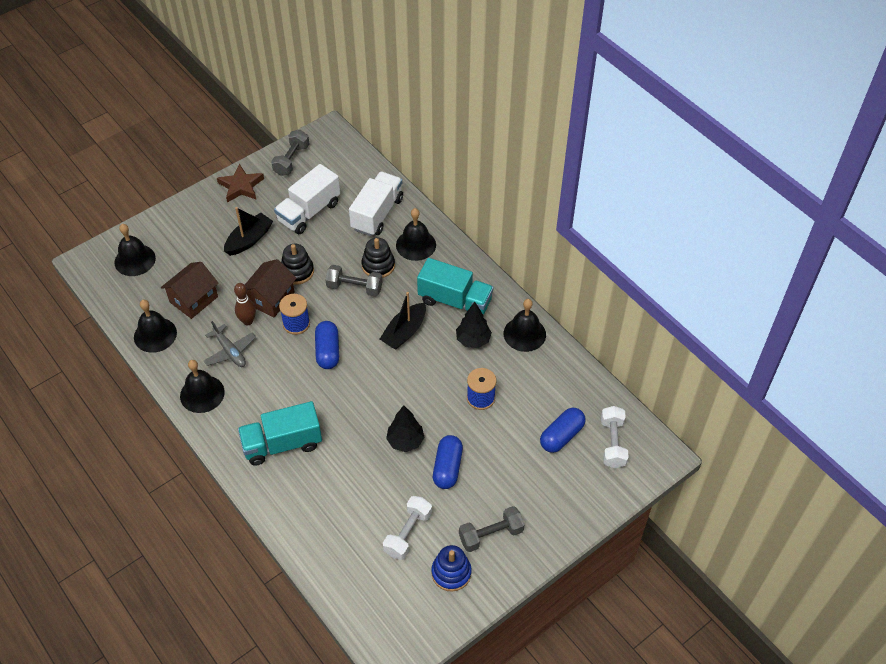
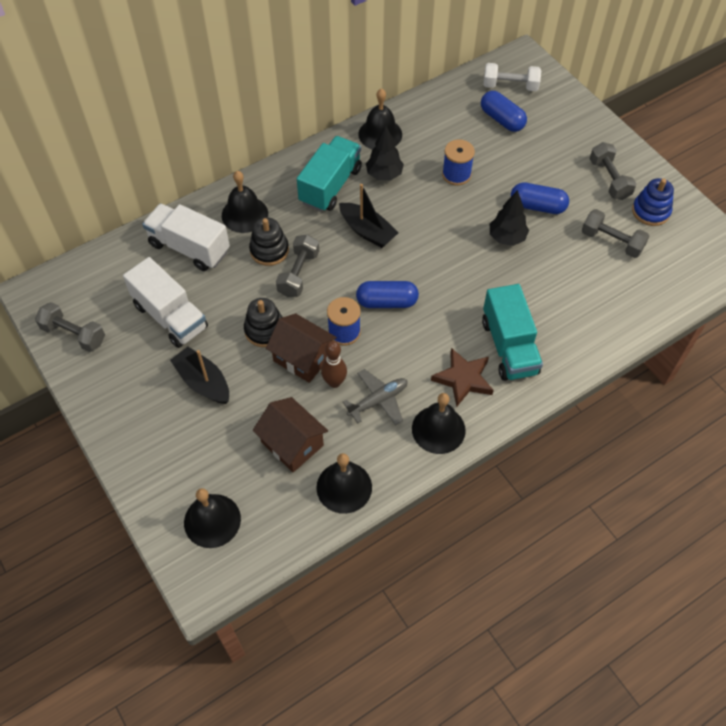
camera: 85 degrees left, 5 degrees up
(241, 186) = (106, 392): brown star -> brown star (463, 379)
(408, 533) = (611, 242): white dumbbell -> grey dumbbell

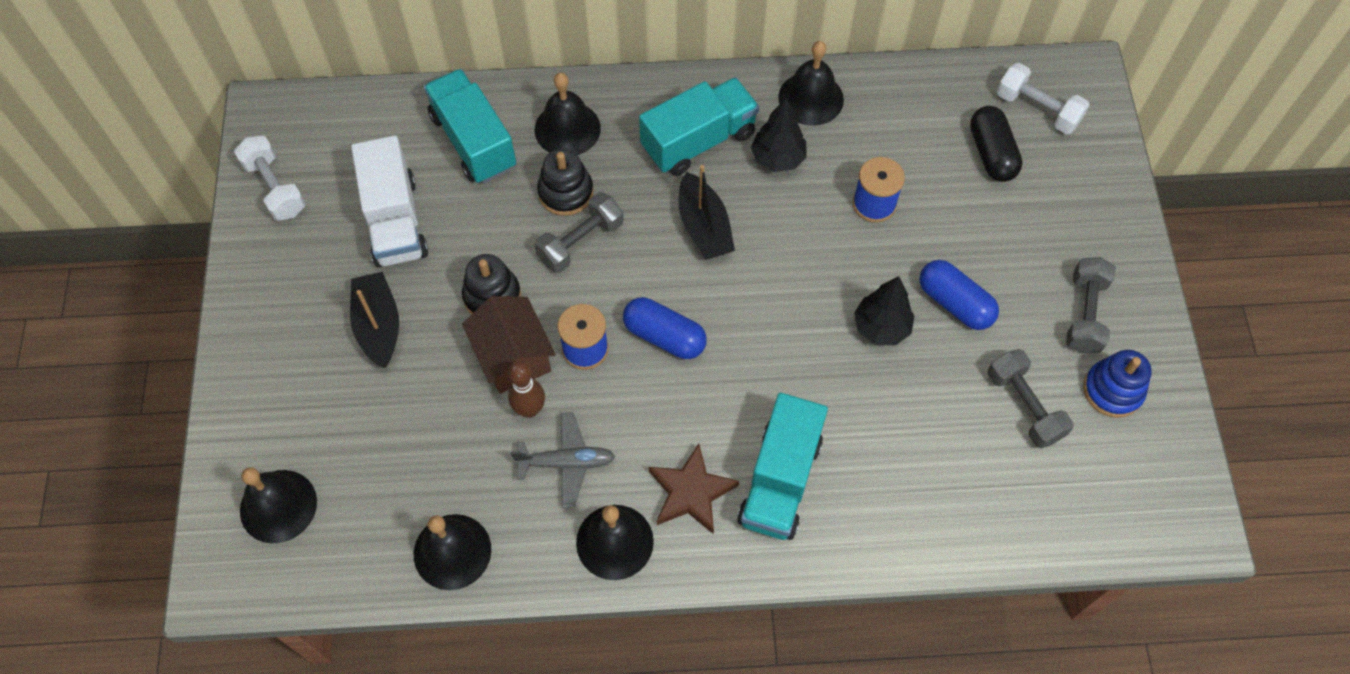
camera: 30 degrees right, 5 degrees up
(74, 334) = (275, 188): grey dumbbell -> white dumbbell
(189, 248) = (473, 141): white truck -> turquoise truck
(292, 443) = (429, 461): brown house -> none
(502, 119) = (991, 153): blue capsule -> black capsule

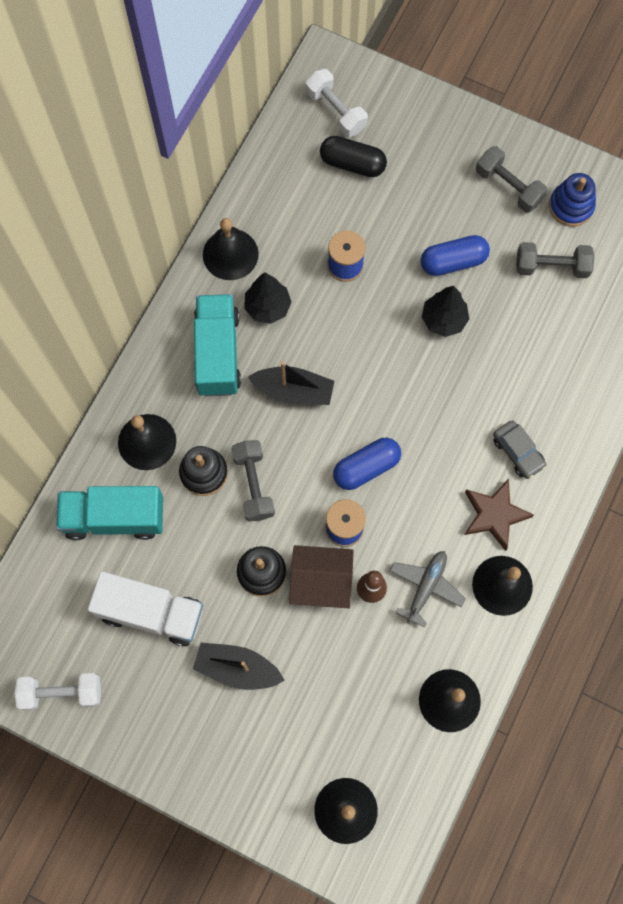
camera: 60 degrees left, 10 degrees up
(780, 480) = (518, 452): turquoise truck -> grey car
(1037, 109) = (336, 111): white dumbbell -> white dumbbell turned 75 degrees clockwise

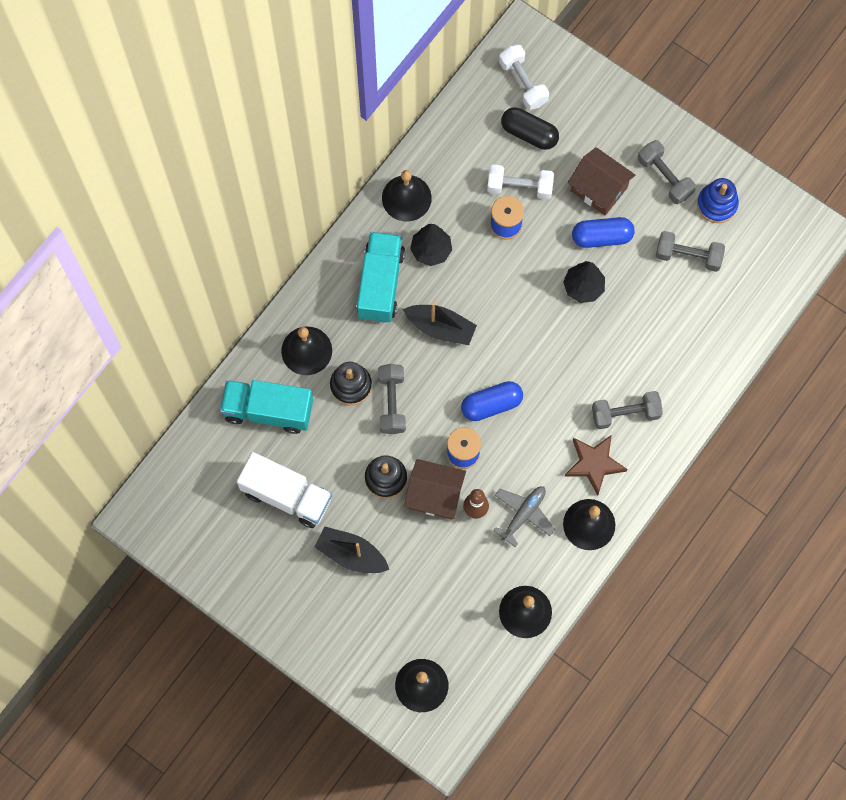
camera: 10 degrees right, 0 degrees up
(61, 693) = (201, 549): white dumbbell -> white dumbbell (519, 187)
(440, 210) = (599, 189): none -> brown house
(518, 452) = (625, 413): grey car -> grey dumbbell

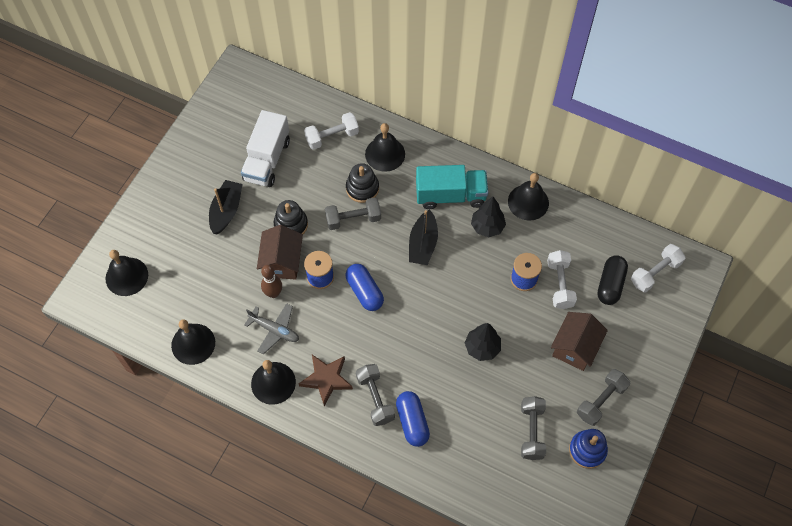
camera: 80 degrees right, 10 degrees down
(268, 410) = (332, 137): turquoise truck -> white dumbbell
(602, 237) = (531, 356): blue capsule -> blue capsule (412, 422)

